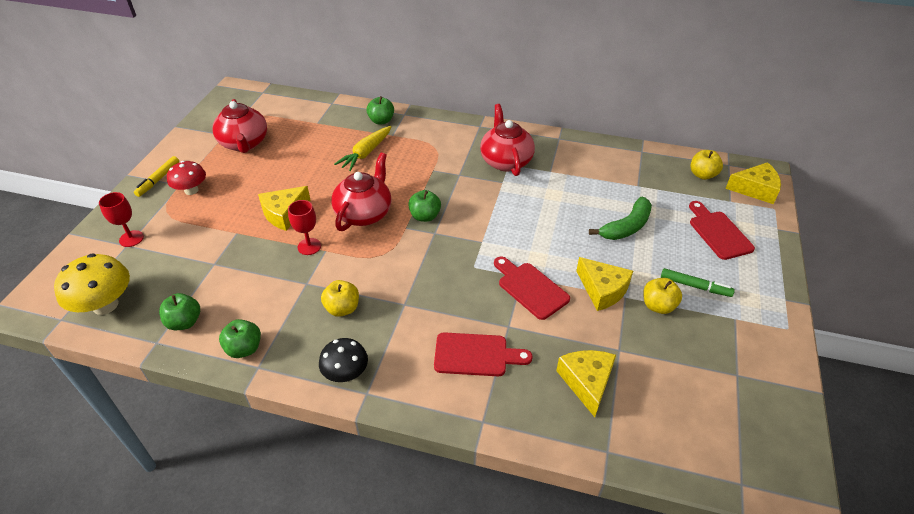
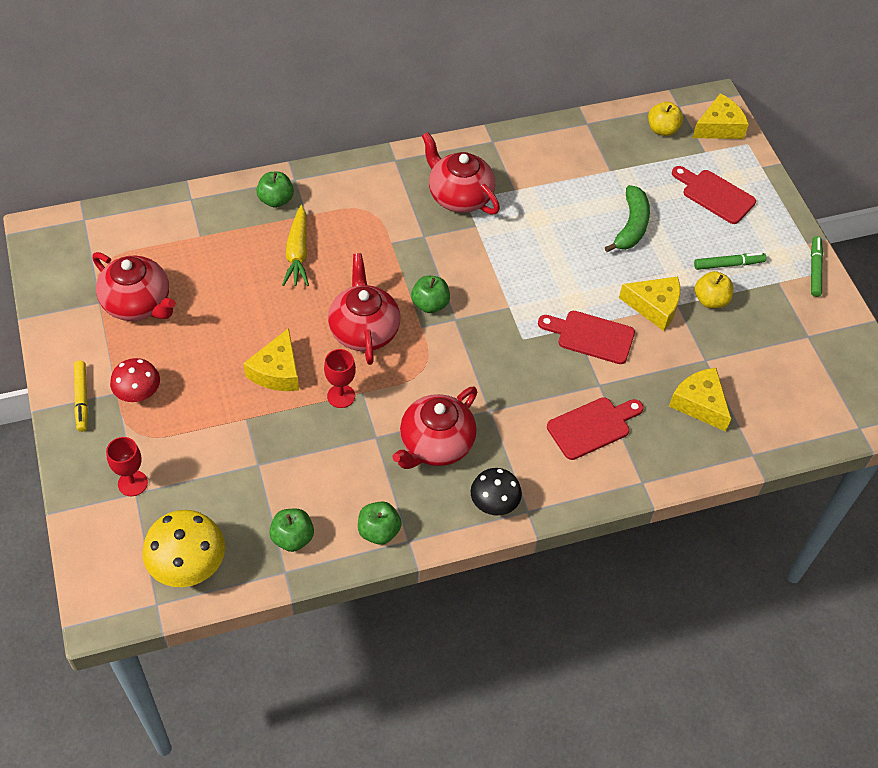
camera: 35 degrees left, 10 degrees up
(342, 308) = (435, 444): yellow apple -> red teapot
(780, 323) = (814, 269): none -> green marker

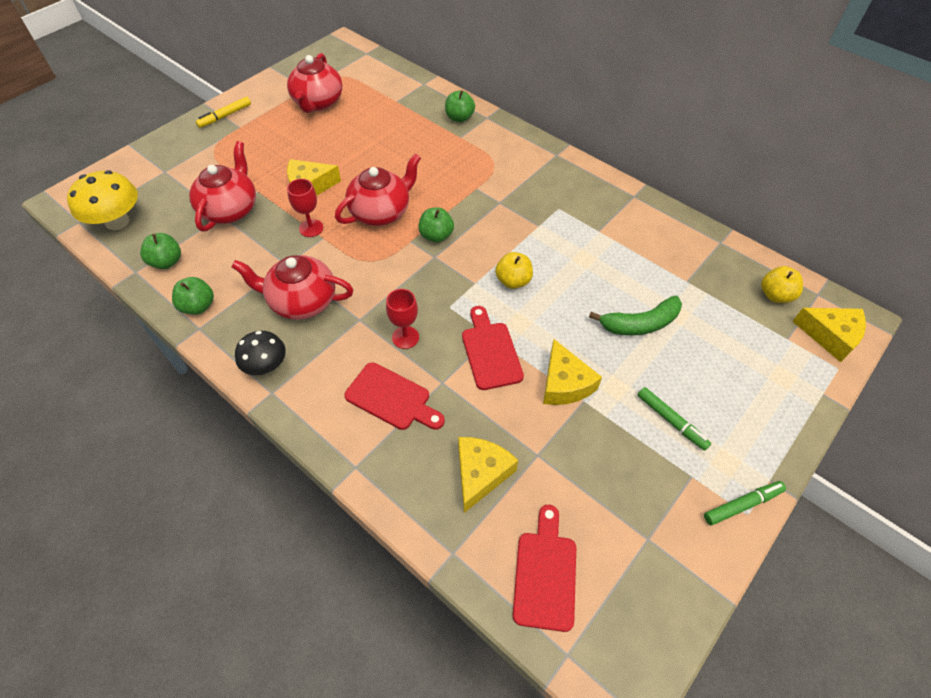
camera: 60 degrees right, 0 degrees up
(132, 483) = (171, 166): red goblet -> red goblet (405, 337)
(138, 393) = (245, 136): red mushroom -> none
(297, 253) = (422, 148): yellow carrot -> none
(459, 196) = (558, 203): red teapot -> red teapot (230, 209)
(710, 300) = (613, 425): yellow apple -> yellow apple (513, 281)
(715, 195) = (744, 370): red cutting board -> red cutting board (545, 574)

